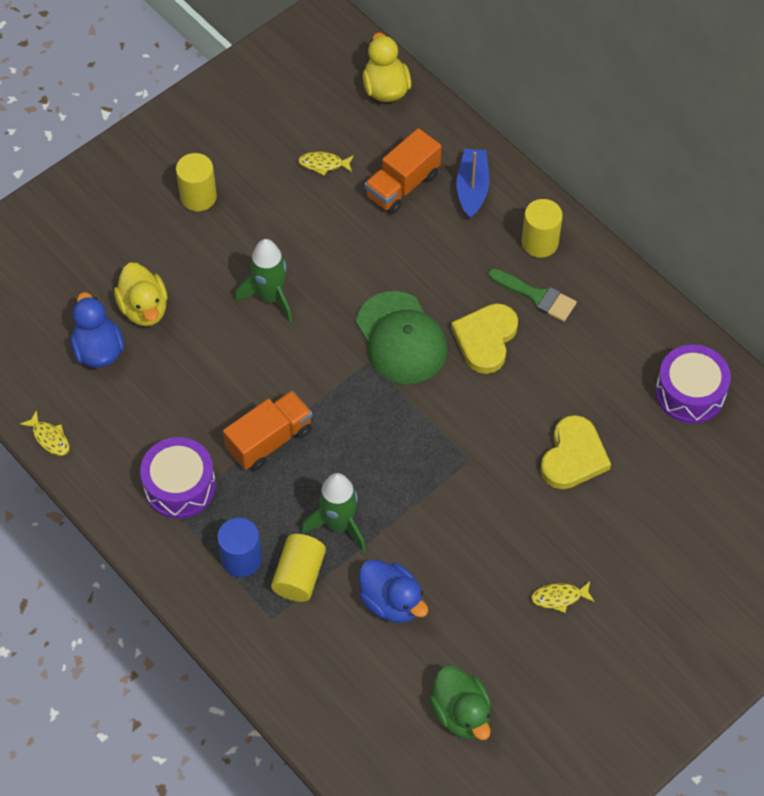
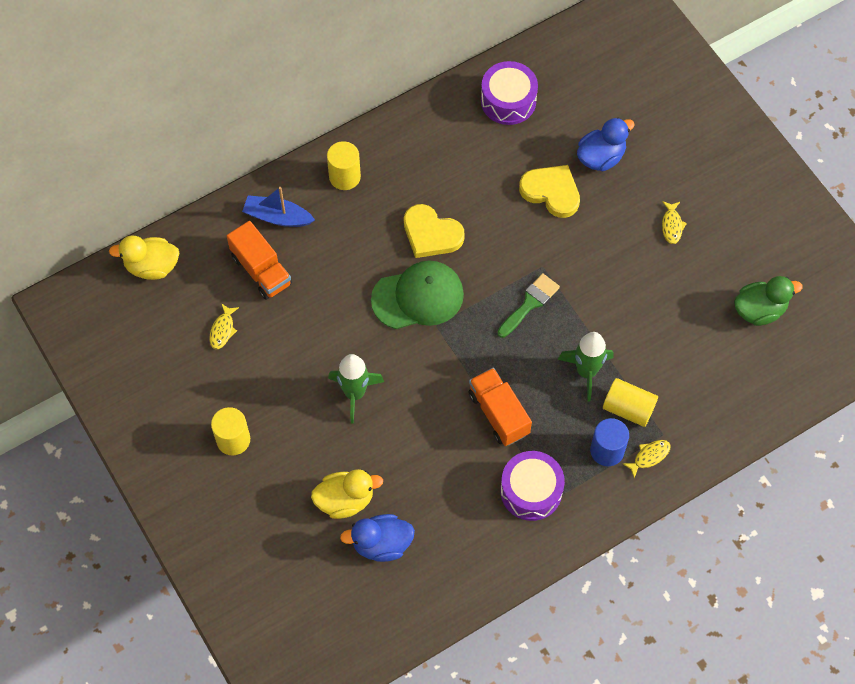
camera: 80 degrees left, 5 degrees up
(49, 438) = (465, 595): yellow fish -> yellow fish (649, 456)
(391, 602) = (660, 344): blue duck -> blue duck (601, 157)
(537, 296) = (397, 189): green brush -> green brush (530, 303)

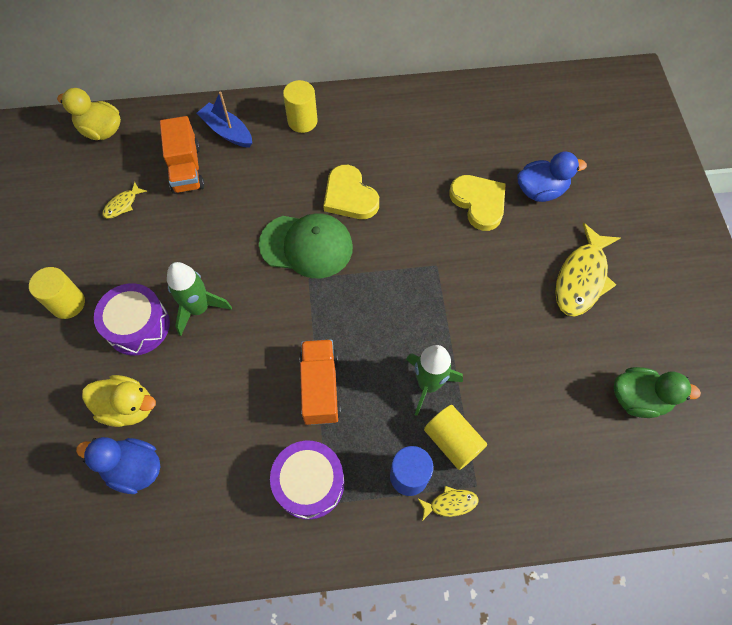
camera: 25 degrees right, 0 degrees up
(508, 101) = (479, 113): purple drum -> purple drum (138, 326)
(530, 303) = (407, 294): green brush -> none
(672, 225) = (582, 278): yellow fish -> yellow fish, size x2.09

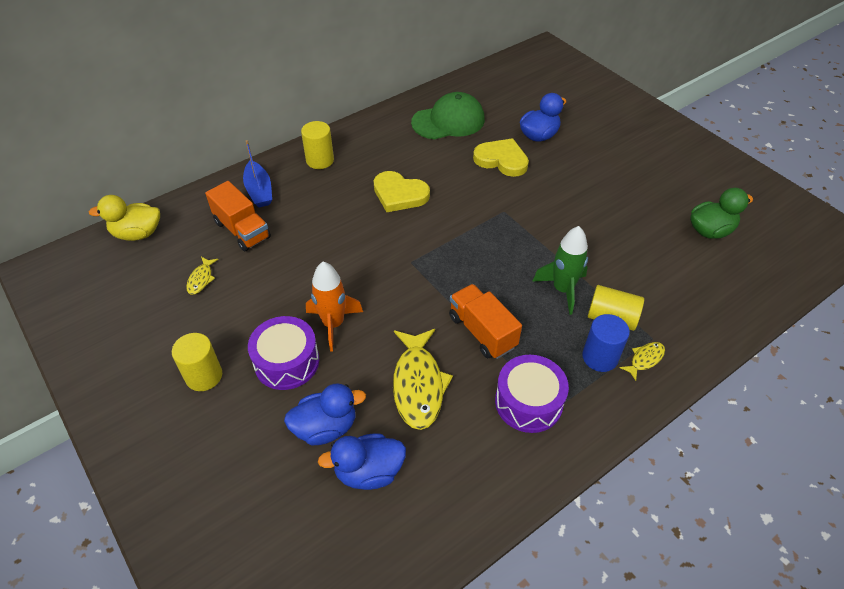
camera: 30 degrees left, 15 degrees down
(128, 407) = (325, 427): yellow duck -> blue duck
(199, 309) = (333, 324): green rocket -> orange rocket
(227, 131) = (259, 191): blue boat -> blue boat turned 120 degrees counterclockwise
(306, 246) = (391, 241): green cap -> green cap (448, 121)
(582, 278) = (612, 176): yellow fish -> yellow fish (418, 384)

